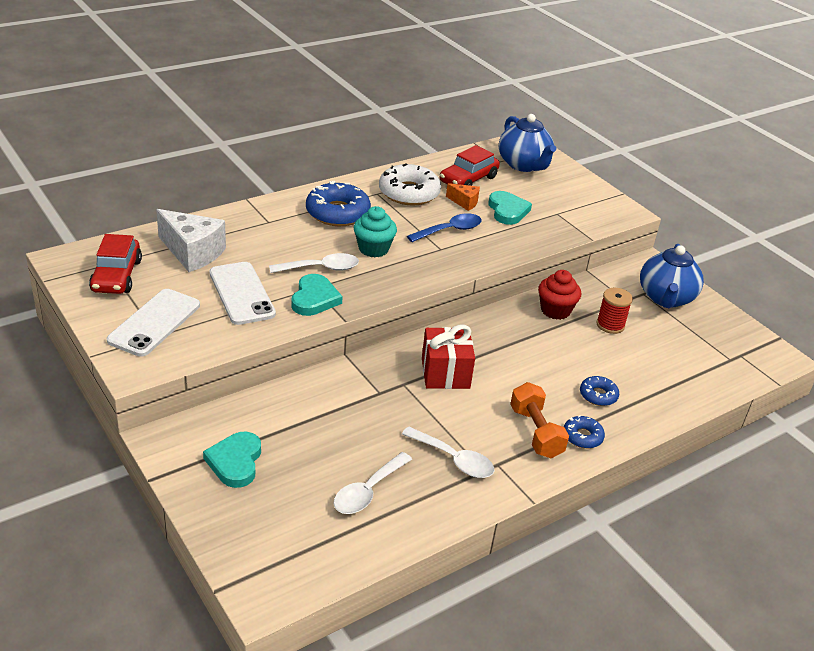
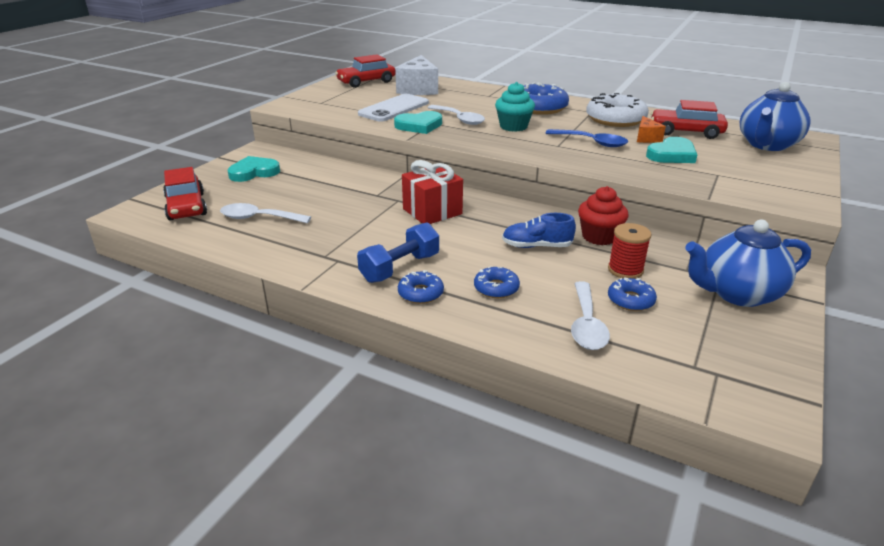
camera: 65 degrees right, 5 degrees down
(155, 323) = (332, 99): white phone -> none
(288, 542) = (186, 206): none -> red car
(453, 459) = (325, 240): white spoon -> white spoon (586, 324)
(535, 432) = (400, 268): orange dumbbell -> blue dumbbell
(549, 346) = (536, 246): none -> blue shoe
(649, 344) = (630, 300): none -> blue donut

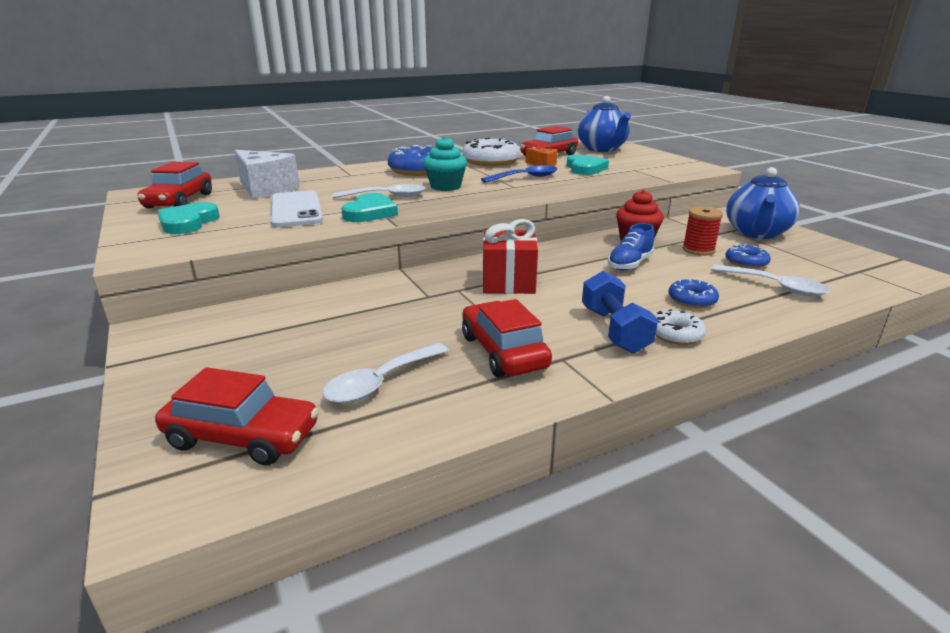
camera: 55 degrees left, 5 degrees down
(254, 172) = (225, 351): turquoise heart -> turquoise heart (188, 222)
(326, 239) = (503, 352): none -> red car
(420, 293) = (676, 334): blue donut -> white donut

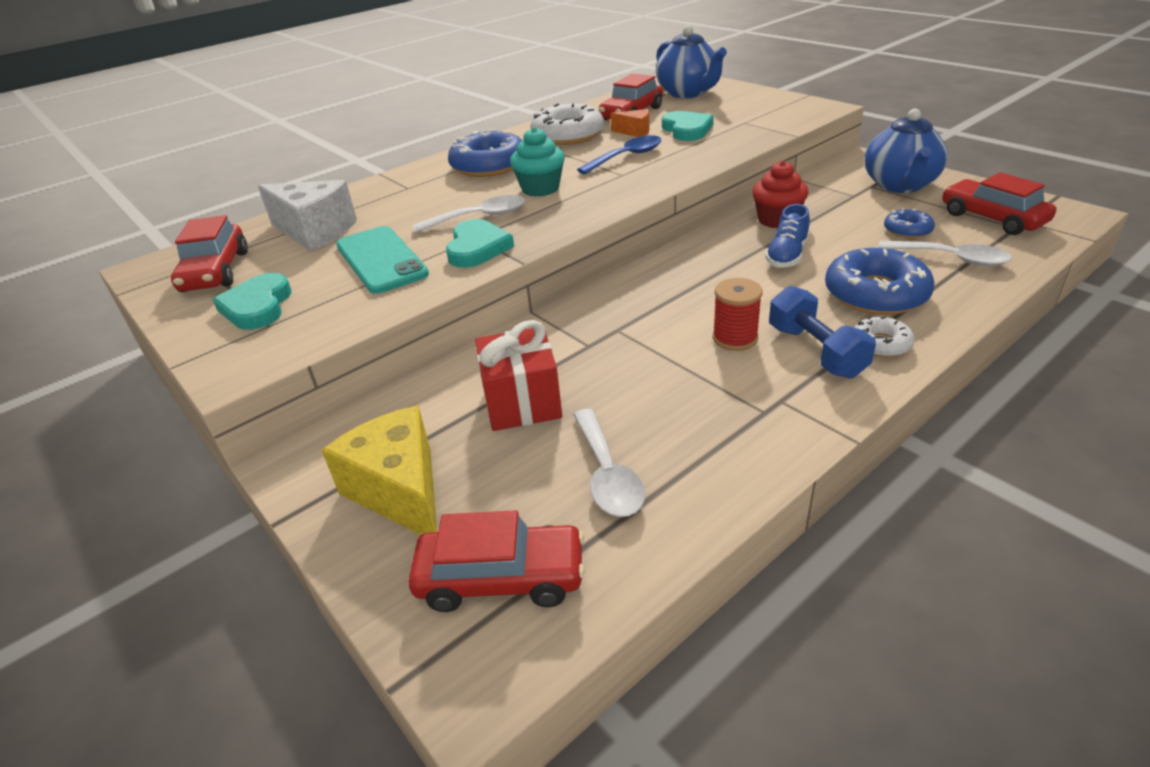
camera: 10 degrees left, 10 degrees up
(214, 362) = (400, 491): none -> yellow cheese
(296, 210) = (381, 260): white phone -> turquoise phone
(381, 382) = (607, 474): white spoon -> white spoon turned 45 degrees counterclockwise
(503, 352) = (715, 405): red car -> red car (992, 218)
(508, 282) = (668, 307): red gift -> red gift (522, 402)
(692, 300) = (875, 294): blue donut -> blue donut, size x1.90
(698, 250) = (850, 221): red spool -> red spool (735, 338)

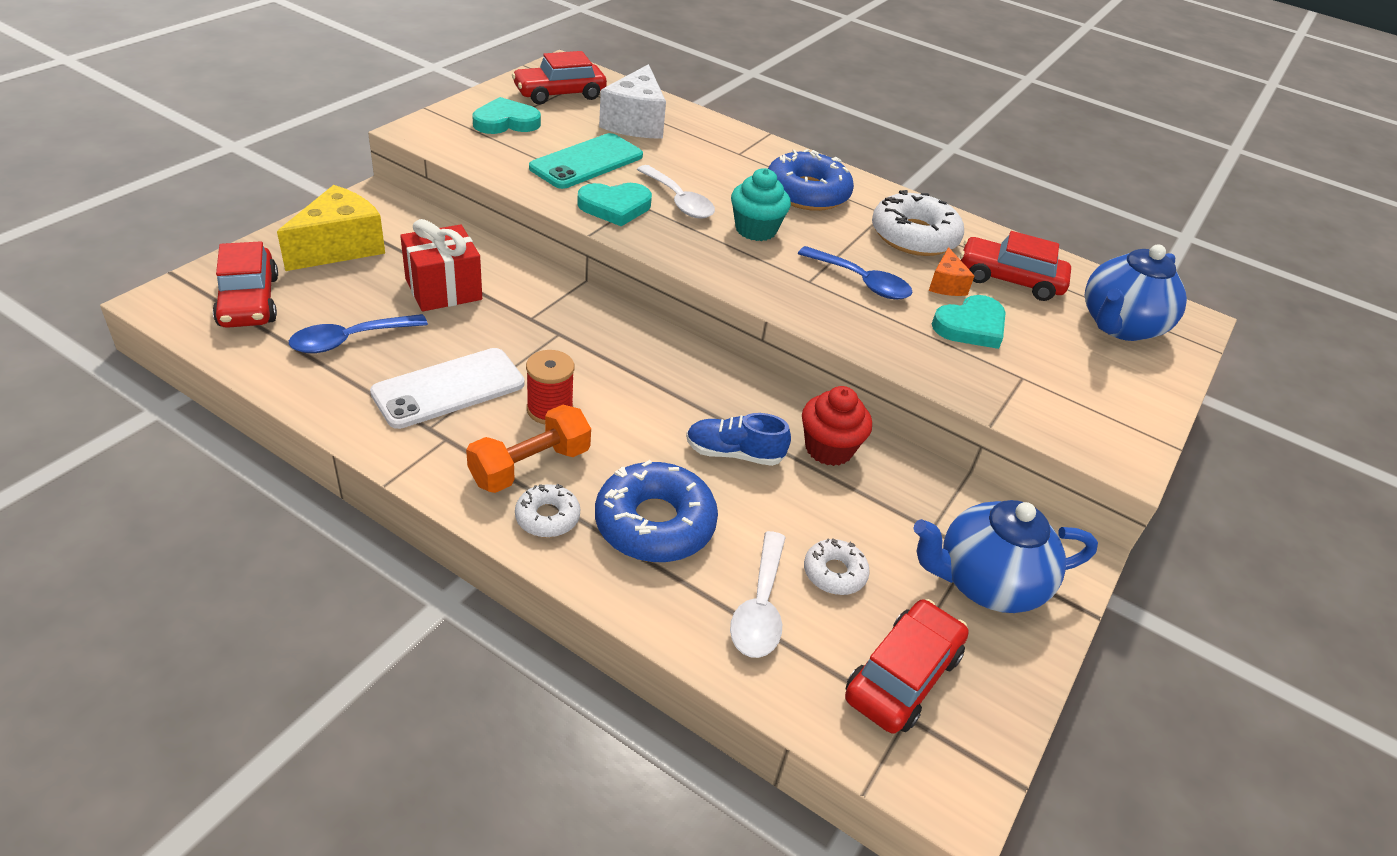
camera: 65 degrees right, 5 degrees up
(607, 474) = (350, 340): white spoon -> blue spoon
(702, 398) = (449, 388): none -> white phone
(815, 351) = (530, 466): blue dumbbell -> orange dumbbell
(907, 230) = (834, 573): blue donut -> white donut

